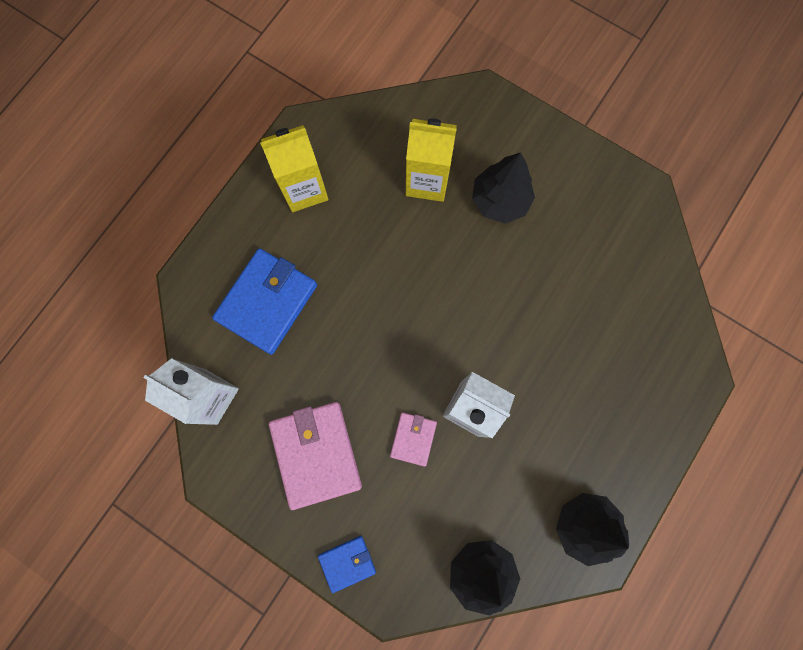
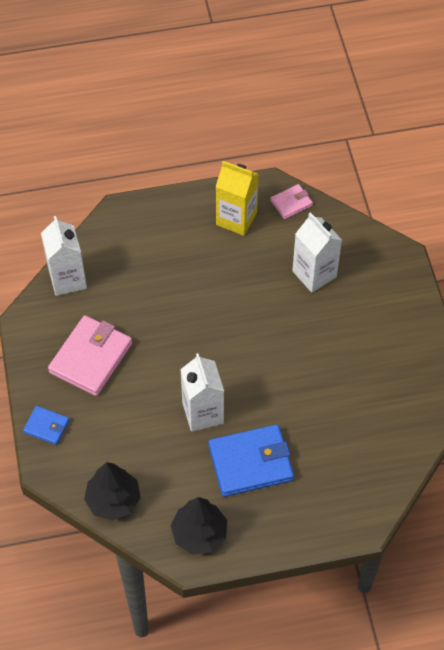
camera: 45 degrees right, 20 degrees down
(267, 302) = (150, 259): blue wallet -> blue wallet (250, 463)
(413, 439) = (152, 399): pink wallet -> pink wallet (291, 203)
(427, 181) = (314, 274): yellow carton -> white carton
(499, 200) = (347, 321): black tree -> none

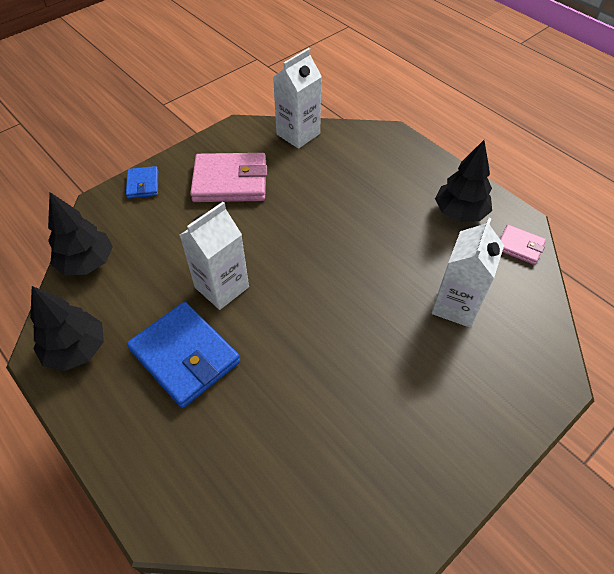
camera: 60 degrees right, 5 degrees down
(236, 219) = (460, 213): yellow carton -> black tree

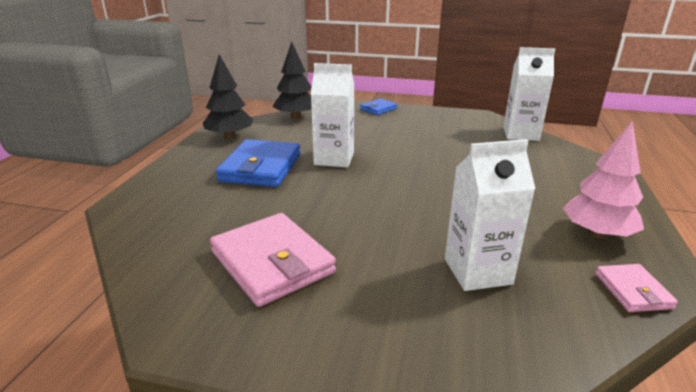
camera: 55 degrees right, 25 degrees down
(230, 181) = (429, 129): pink wallet -> pink wallet (272, 262)
(460, 213) = (597, 234): black tree -> pink tree

